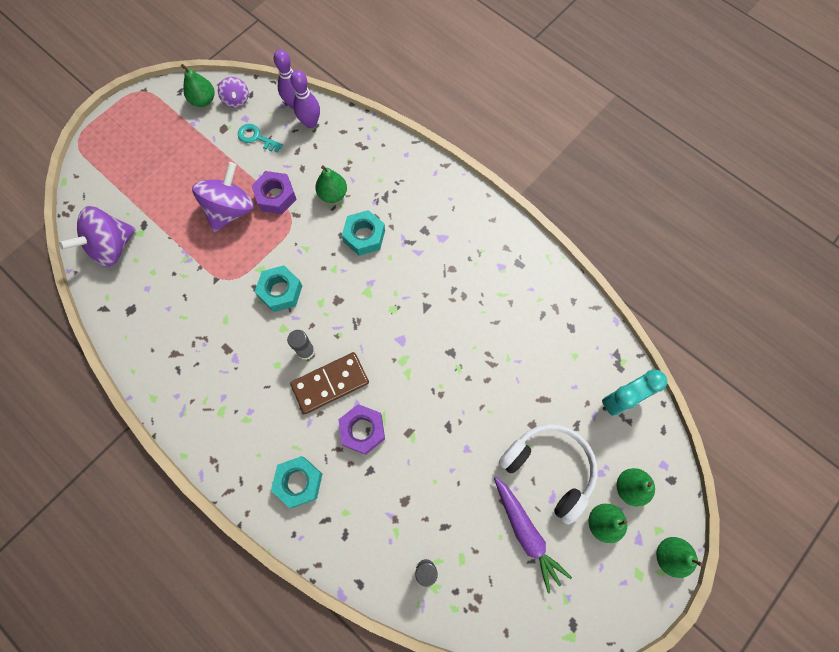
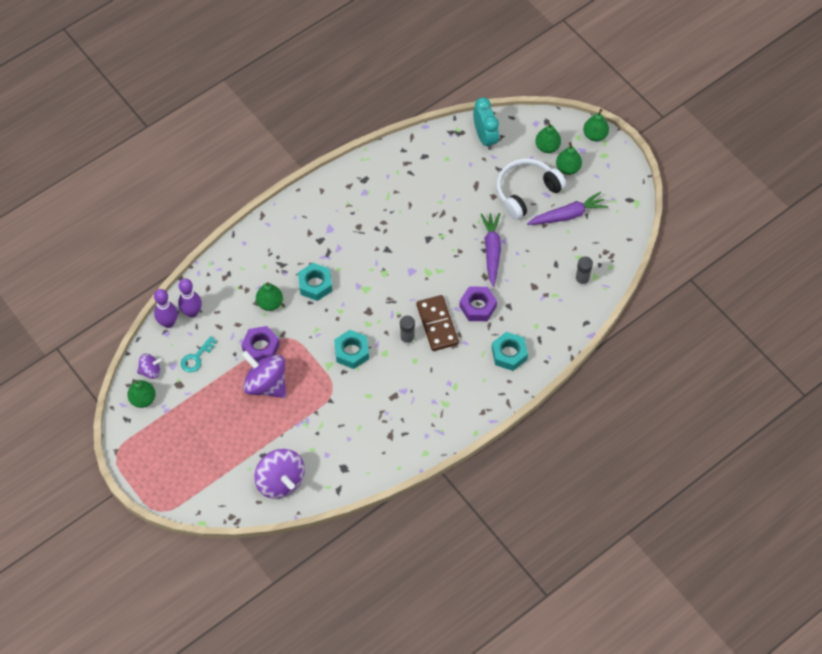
camera: 80 degrees left, 10 degrees down
(448, 435) = (491, 251): none -> purple carrot

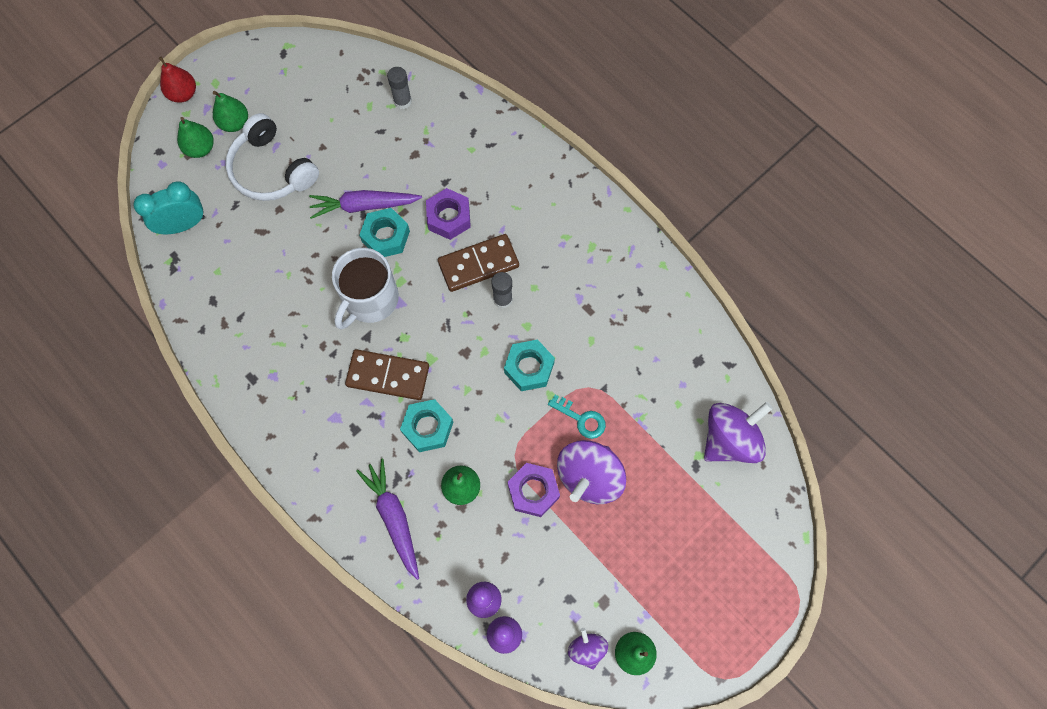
camera: 95 degrees left, 10 degrees up
(196, 358) = (558, 582): turquoise key -> turquoise key (581, 419)
(356, 261) = (388, 376): none -> brown domino
(415, 252) = (370, 299): none -> white mug
(509, 354) = (514, 177): turquoise nut -> turquoise nut (386, 236)
(568, 215) = (307, 120): purple carrot -> purple carrot (393, 518)
(595, 135) = (183, 94): green pear -> red pear

